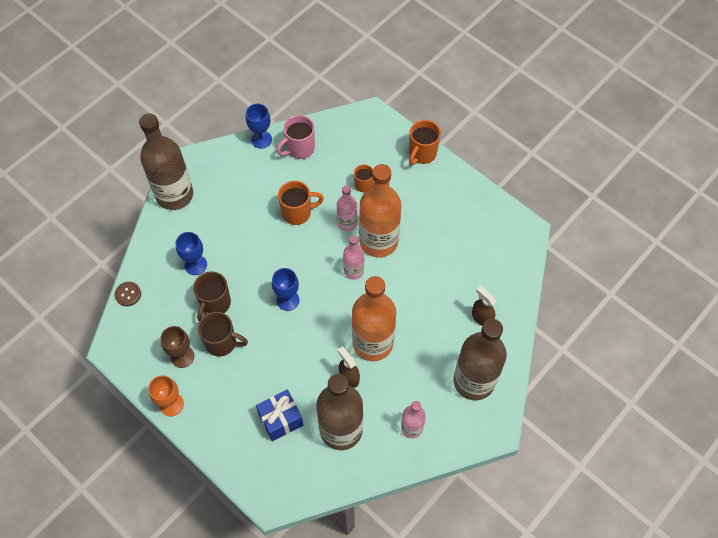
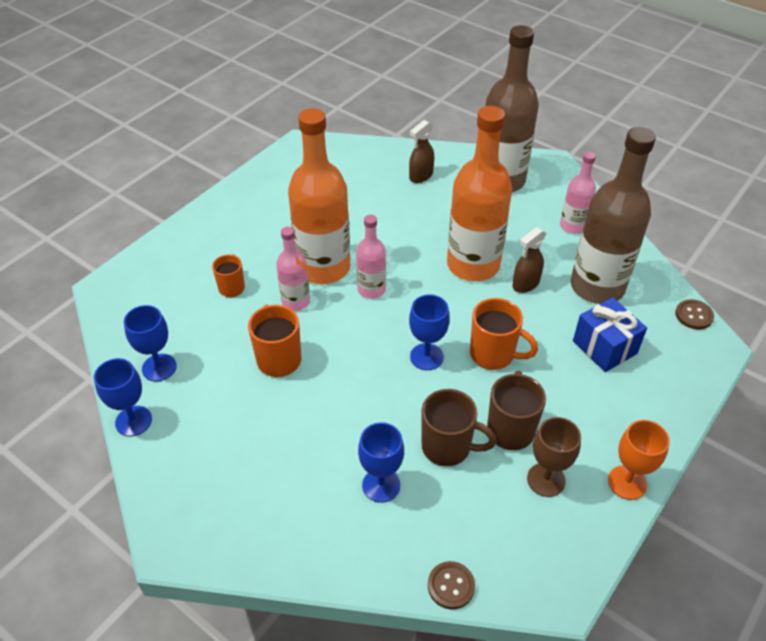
camera: 95 degrees left, 15 degrees down
(174, 195) = (240, 541): brown bottle -> none
(299, 149) = (159, 367): pink mug -> blue goblet
(303, 496) = (694, 315): none -> brown button
(422, 154) = (184, 233): orange mug -> orange mug (493, 354)

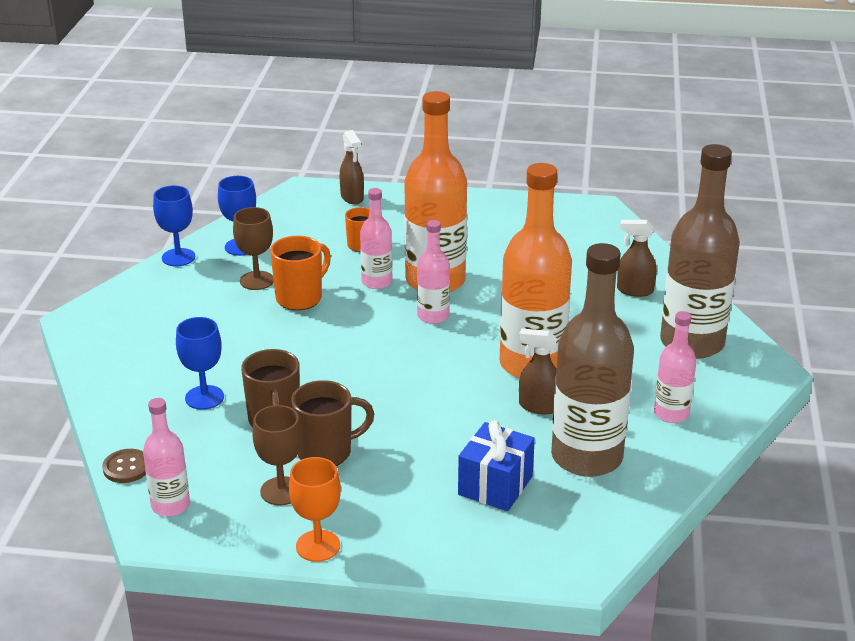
camera: 60 degrees right, 15 degrees down
(151, 263) = (352, 197): none -> brown spray bottle
(225, 378) = (257, 280): none -> brown goblet
(426, 357) = (375, 375): blue goblet -> none
(493, 354) = (415, 414): orange mug -> none
(525, 569) = (170, 505): none -> pink bottle
(694, 315) = (614, 542): brown button -> none

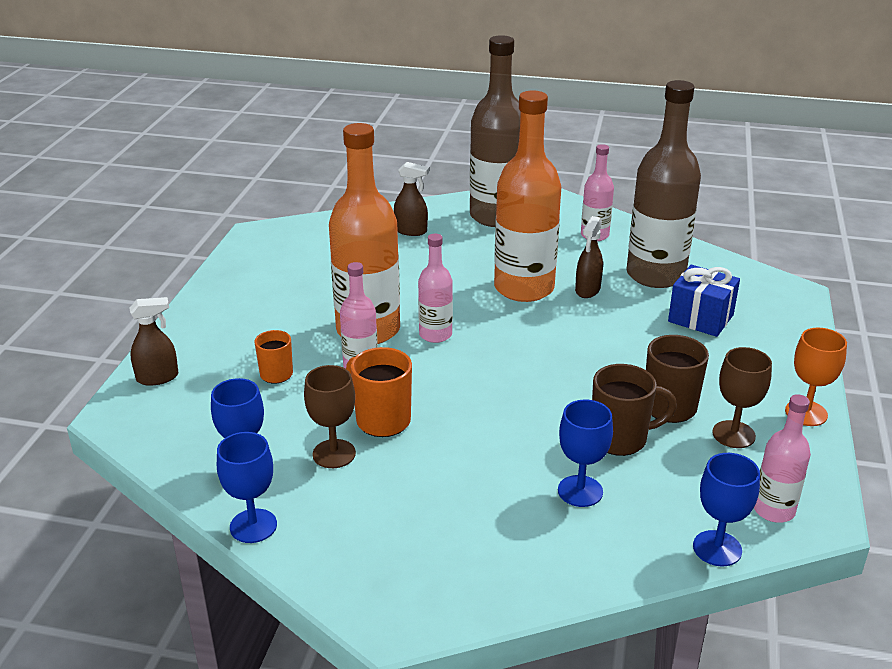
camera: 85 degrees left, 0 degrees up
(126, 467) = (717, 548): brown button -> blue goblet
(634, 290) = (411, 231): brown spray bottle -> brown spray bottle turned 90 degrees counterclockwise

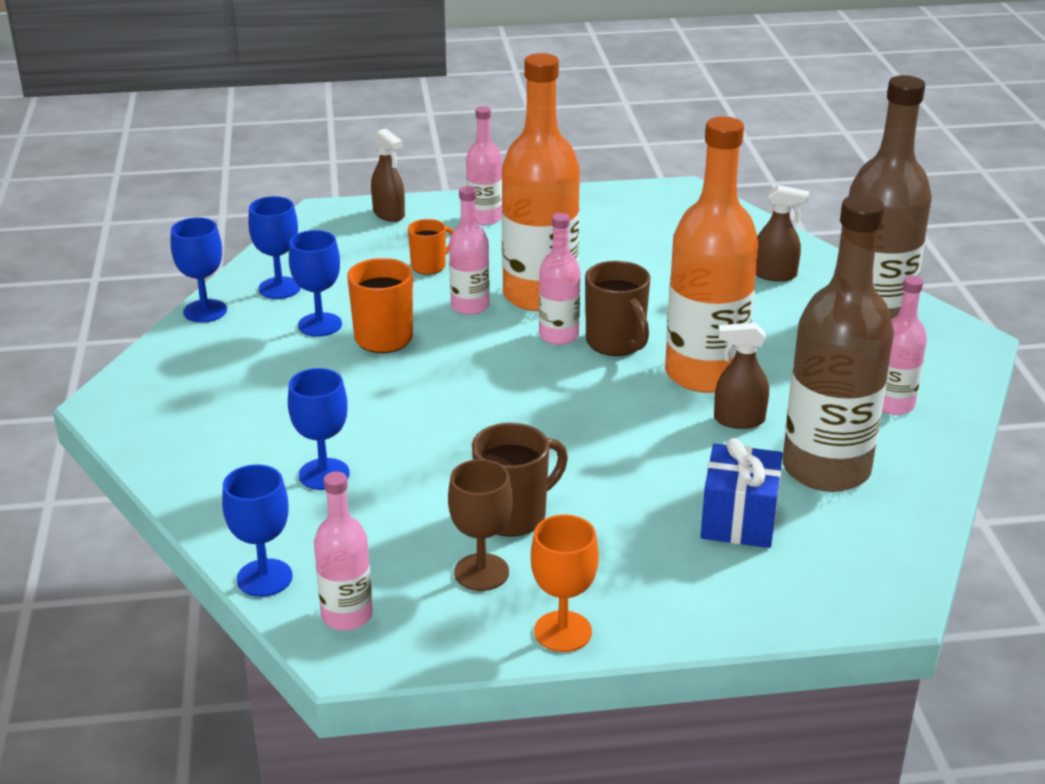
camera: 70 degrees right, 0 degrees up
(215, 329) = (484, 218): none -> pink bottle
(334, 454) = (320, 325): brown goblet -> blue goblet
(411, 231) = (775, 275): brown spray bottle -> brown spray bottle turned 75 degrees counterclockwise
(620, 439) = (429, 488): brown mug -> brown mug (616, 343)

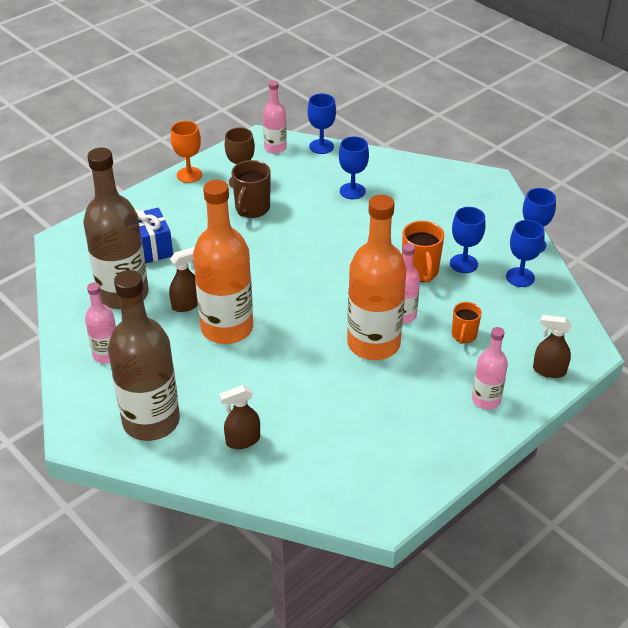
camera: 145 degrees right, 10 degrees up
(558, 336) = (331, 317): pink bottle -> none
(616, 343) = (294, 327): brown mug -> none

